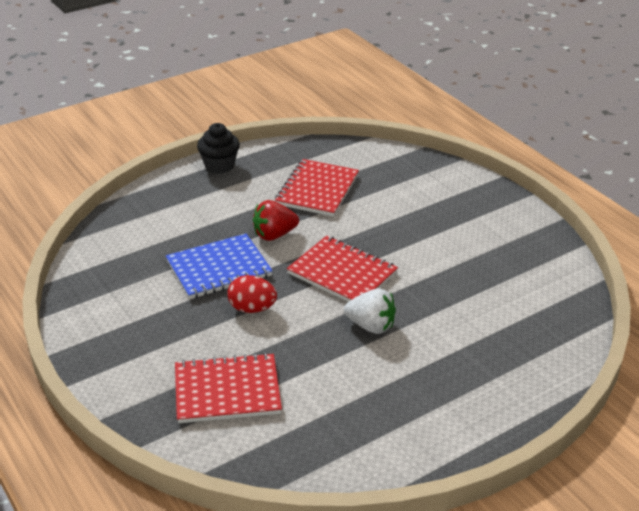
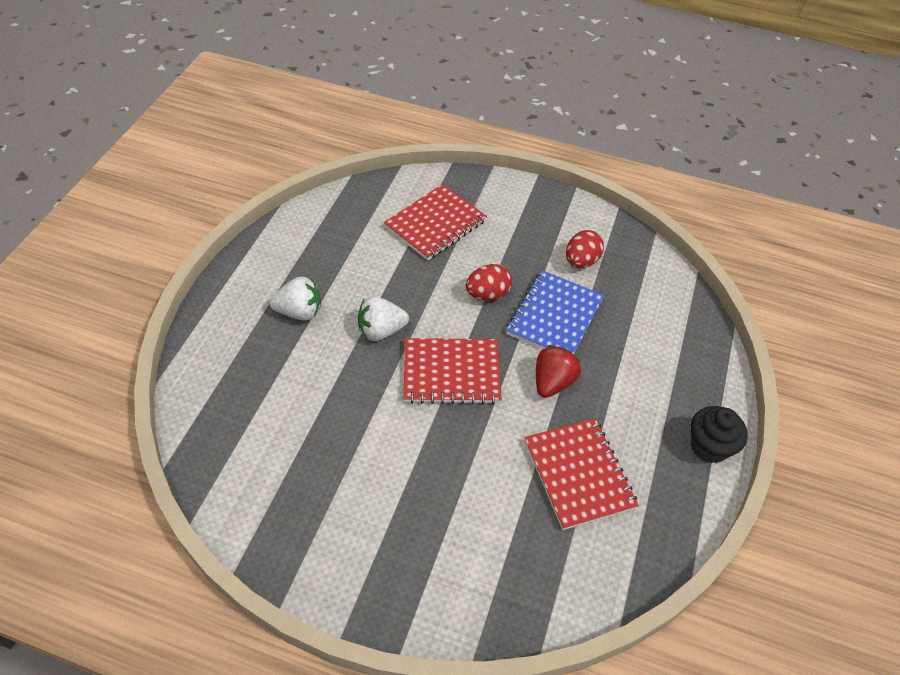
camera: 140 degrees right, 15 degrees up
(141, 293) = (581, 261): none -> red egg
(432, 375) = (299, 312): none -> white strawberry

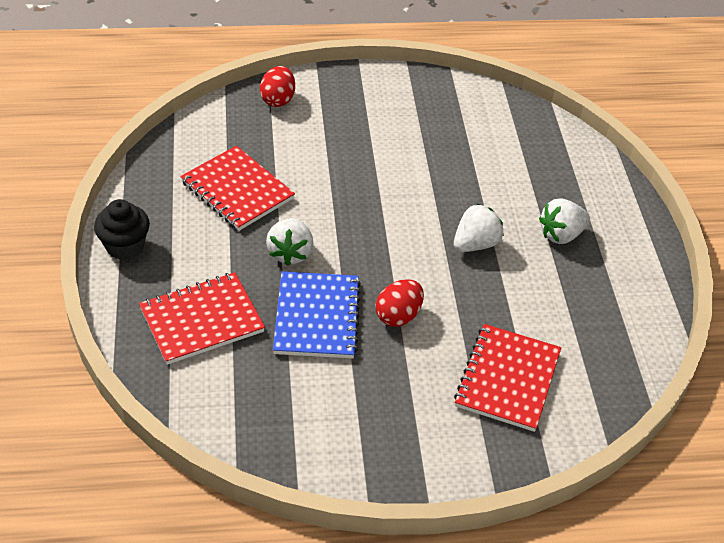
camera: 155 degrees right, 5 degrees down
(451, 373) = (387, 230): red notebook -> red notebook (202, 320)
(552, 382) = (290, 253): red strawberry -> white strawberry
(581, 261) = (315, 395): red egg -> red egg (278, 100)

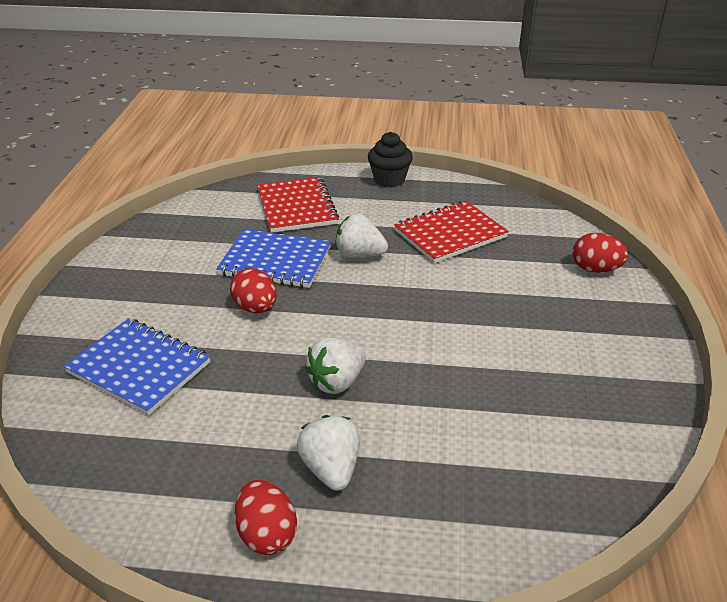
camera: 105 degrees right, 10 degrees down
(475, 244) = (337, 382): white strawberry -> white strawberry turned 75 degrees clockwise
(507, 379) = (139, 367): red notebook -> blue notebook
(627, 257) = (267, 534): none -> red egg

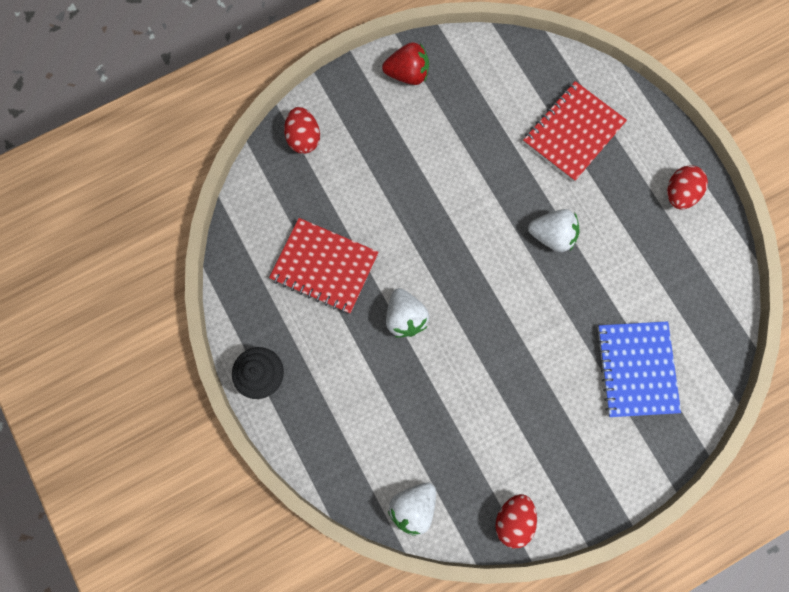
camera: 125 degrees left, 40 degrees up
(255, 308) = (524, 344): red egg -> red egg (513, 519)
(275, 261) = (460, 376): blue notebook -> none
(297, 207) = (369, 424): red notebook -> red notebook (573, 132)
(331, 469) = (617, 192): white strawberry -> white strawberry (413, 506)
(634, 367) = (407, 74): none -> red strawberry

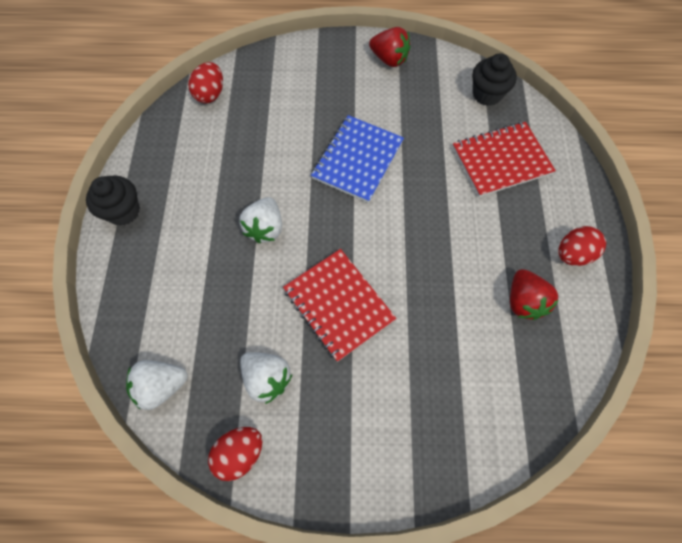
camera: 30 degrees right, 10 degrees down
(304, 138) = (279, 65): red egg -> red egg (210, 94)
(324, 266) = (229, 158): red notebook -> red notebook (338, 305)
(522, 66) = (487, 94): none -> black cupcake
(552, 235) = (433, 229): white strawberry -> white strawberry (267, 378)
(636, 369) = (443, 383): blue notebook -> blue notebook (357, 160)
(661, 260) = (523, 301): none -> red strawberry

